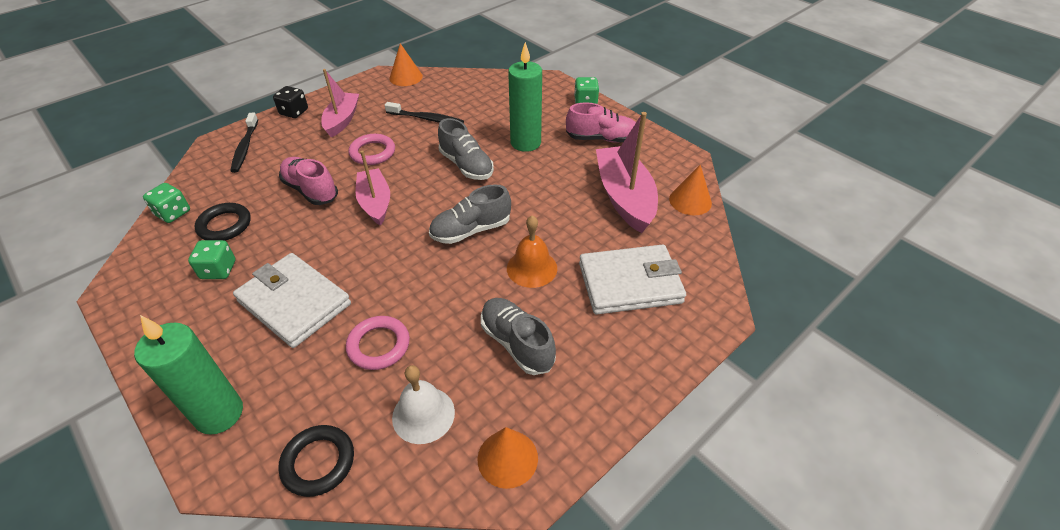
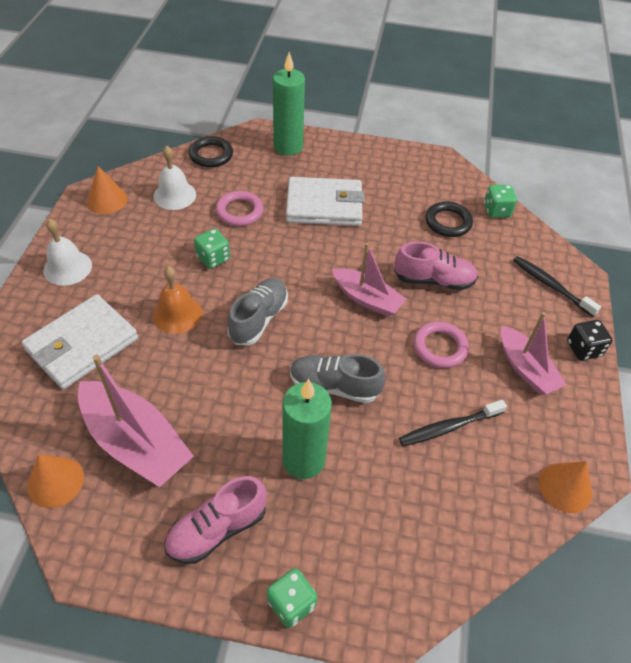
camera: 140 degrees right, 5 degrees up
(218, 270) = (401, 197): green dice -> green dice (213, 258)
(517, 343) = (146, 256): grey shoe -> none
(607, 375) = (67, 267): none -> white bell

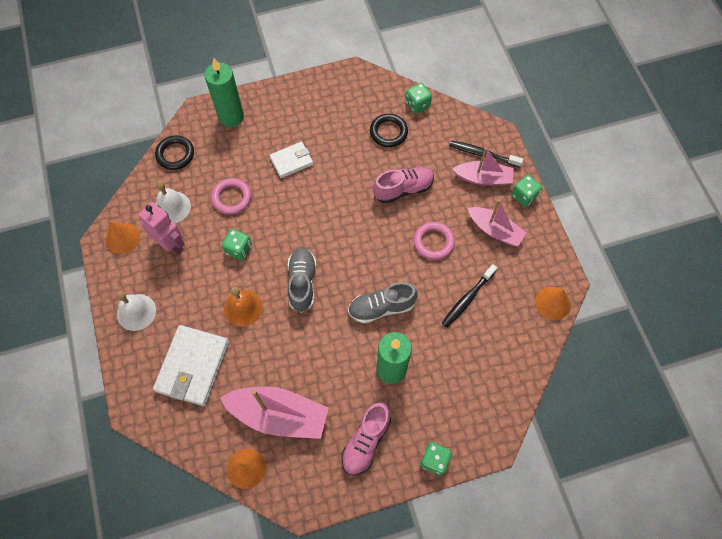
camera: 25 degrees left, 15 degrees up
(149, 225) = (171, 244): none -> pink robot
(324, 206) = (291, 161): white wallet -> white wallet, size x0.59
(367, 299) = (366, 228): pink boat -> pink boat (483, 178)
(583, 349) = (524, 196): black dice -> green dice

